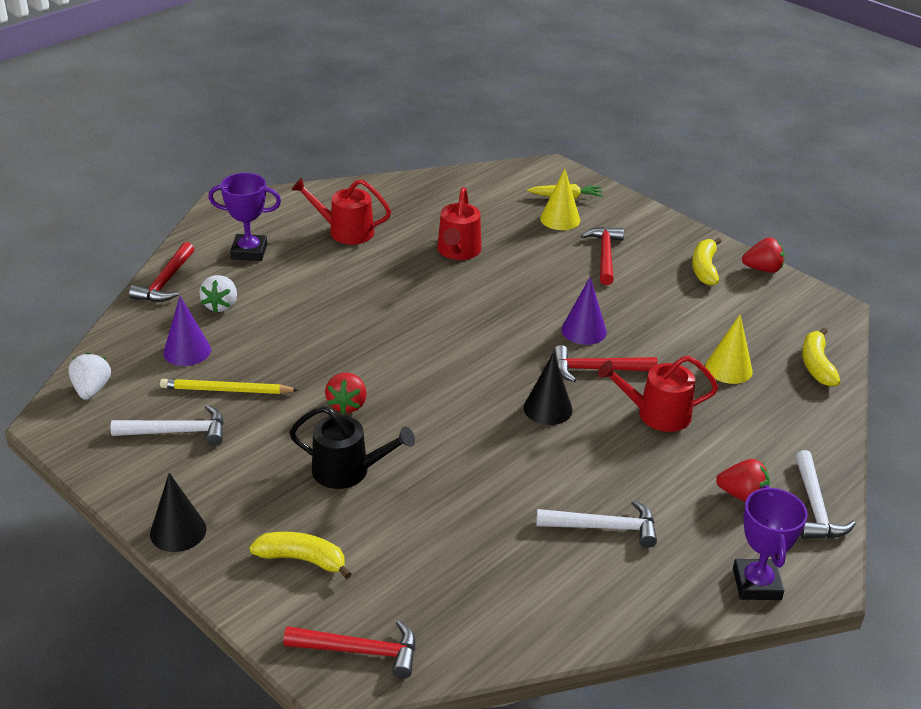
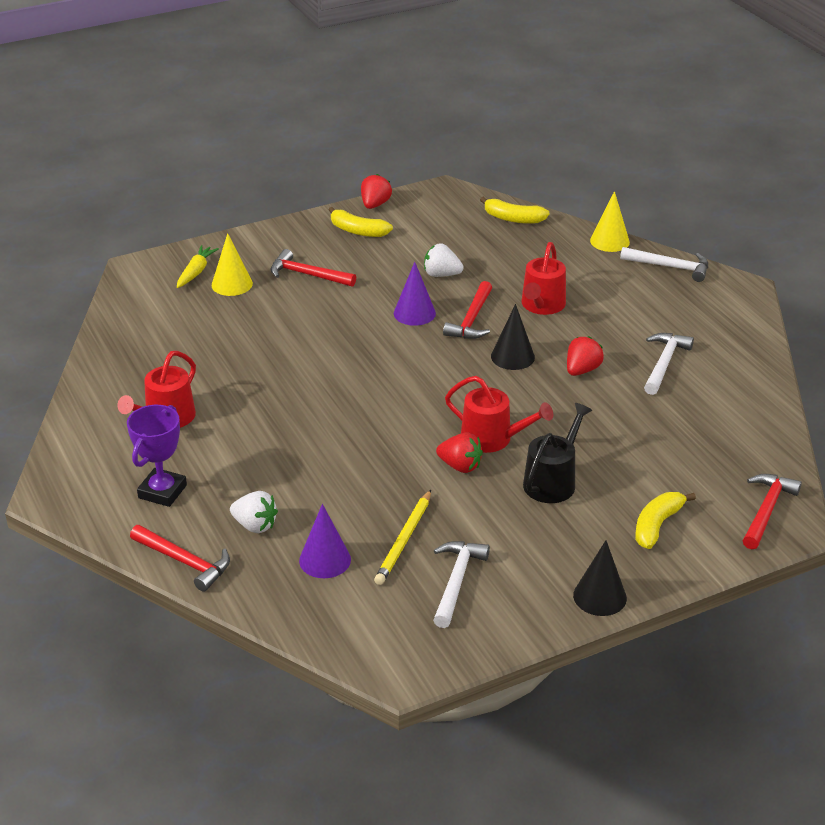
camera: 70 degrees left, 0 degrees up
(91, 390) = (360, 638): white strawberry -> white strawberry (441, 274)
(458, 251) = (249, 354): red watering can -> red watering can (492, 438)
(728, 368) = (499, 258): yellow cone -> yellow cone (609, 241)
(742, 495) = (648, 293): red strawberry -> red strawberry (582, 370)
(756, 584) = (739, 313): purple trophy -> none

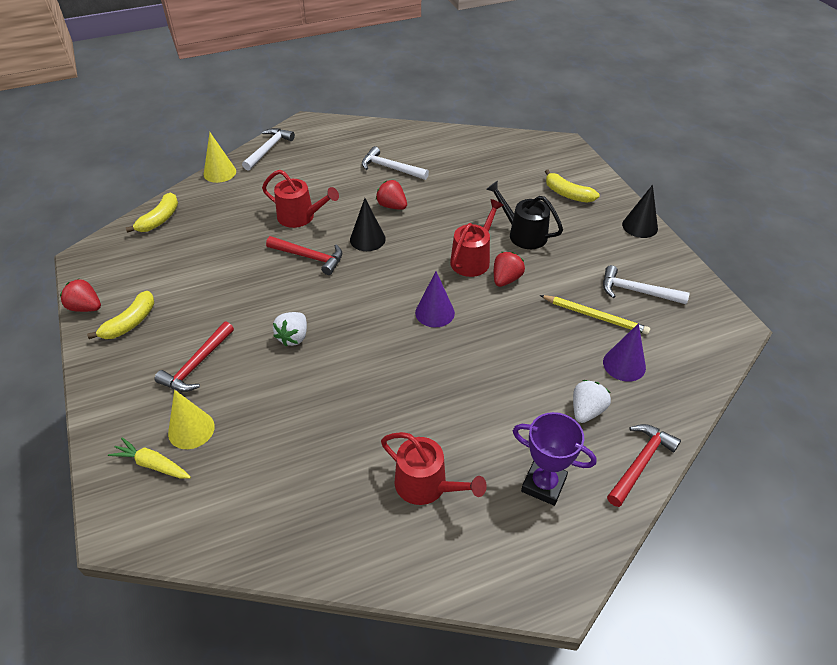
camera: 85 degrees left, 10 degrees up
(414, 313) = (289, 291): purple cone -> purple cone (434, 312)
(441, 274) = (233, 270): white strawberry -> white strawberry (293, 337)
(766, 510) = (550, 150): red hammer -> none

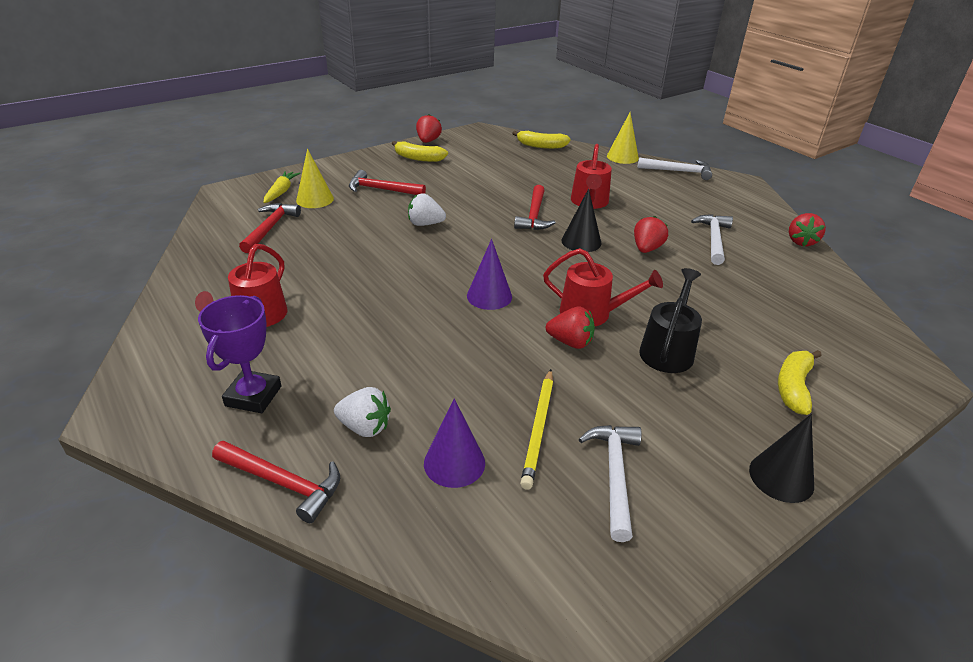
camera: 75 degrees right, 10 degrees down
(246, 476) = (270, 228): none -> red hammer
(408, 130) = (801, 242): none -> red strawberry

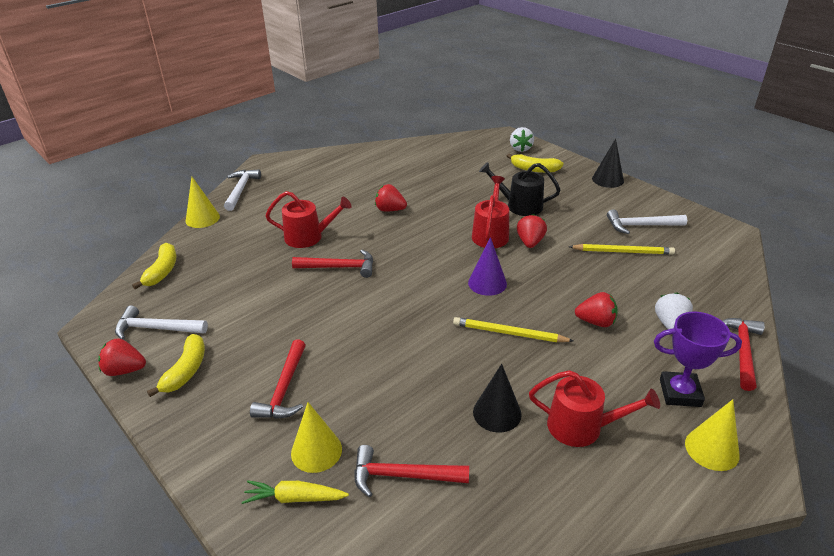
camera: 95 degrees left, 0 degrees up
(172, 394) = (712, 449): none -> yellow cone
(400, 297) = (509, 333): none -> yellow pencil
(425, 224) = (369, 338): white strawberry -> white strawberry (520, 148)
(454, 463) = (672, 281): purple cone -> none
(581, 241) = (385, 240): black cone -> black cone (497, 413)
(713, 239) = (368, 181): white hammer -> white hammer (156, 328)
(801, 242) = (365, 150): red strawberry -> red strawberry (596, 322)

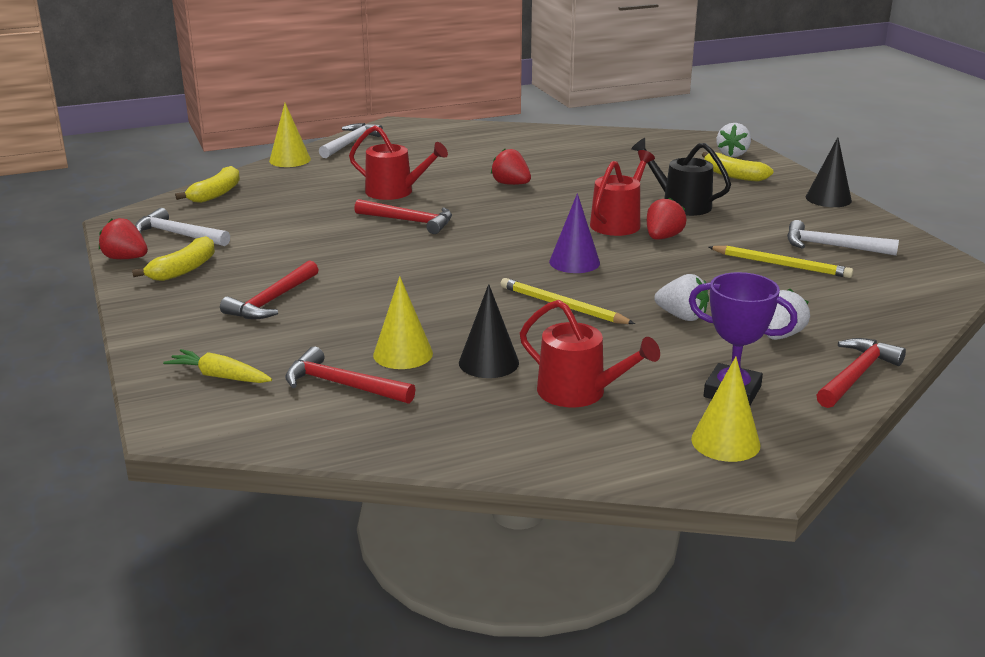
camera: 20 degrees right, 10 degrees down
(316, 451) = (268, 350): yellow cone -> yellow cone (403, 354)
(596, 322) = (682, 316): red strawberry -> white strawberry

